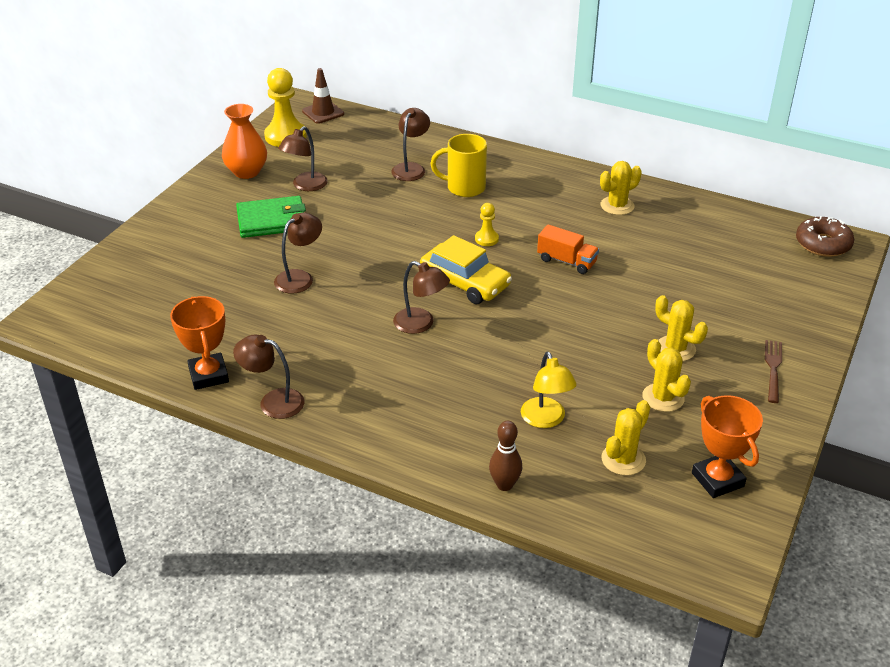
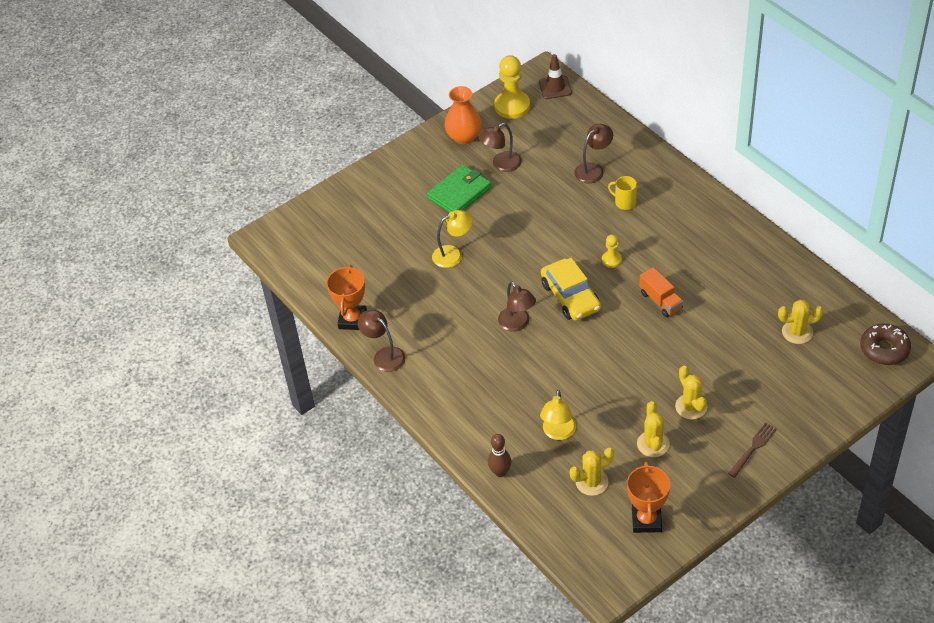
camera: 30 degrees right, 10 degrees up
(272, 220) = (459, 193): green wallet -> green wallet turned 60 degrees counterclockwise
(300, 278) = (453, 254): brown lamp -> yellow lamp
(464, 188) = (624, 202): yellow mug -> yellow mug, size x0.64
(617, 206) = (737, 258): yellow cactus -> yellow cactus (797, 332)

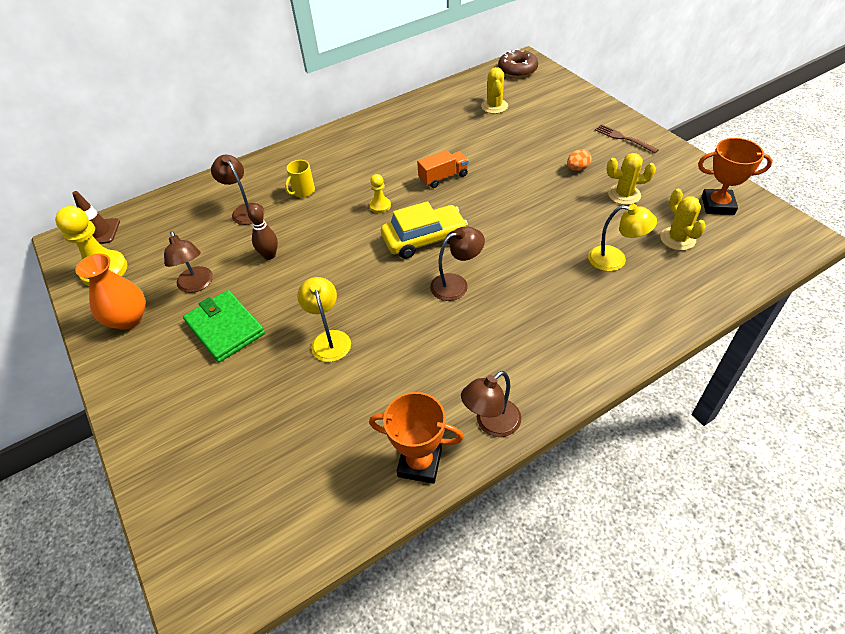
camera: 85 degrees left, 0 degrees up
(500, 472) = (676, 310): brown bowling pin -> brown bowling pin (269, 255)
(691, 407) = (577, 168): yellow cactus -> orange egg

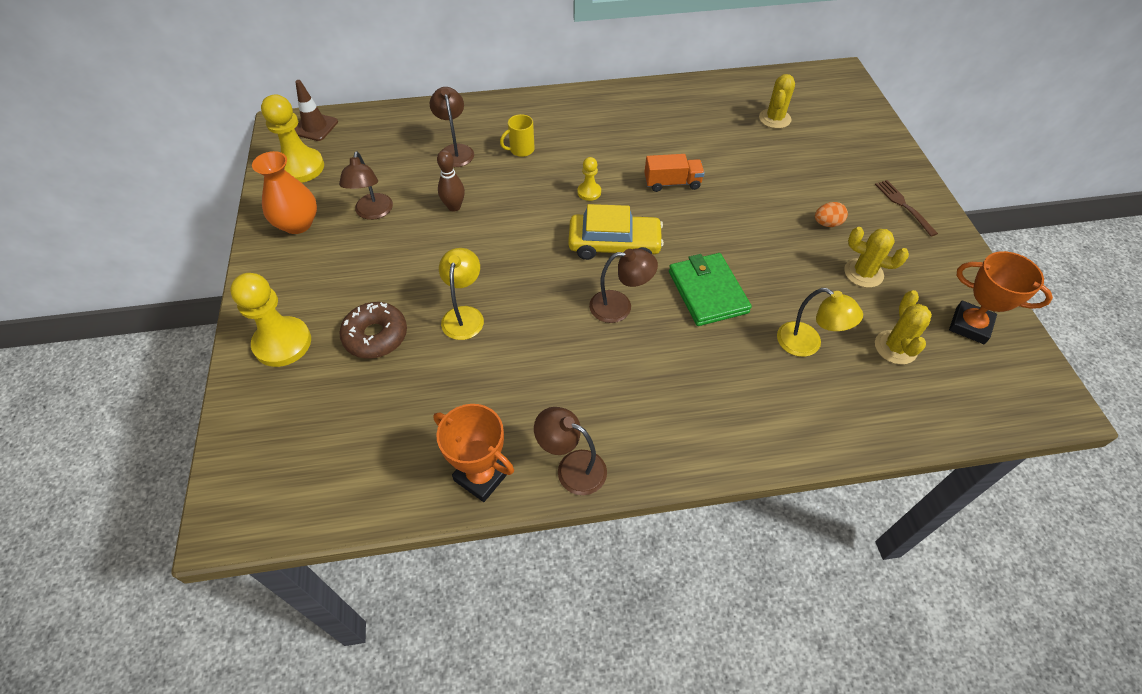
camera: 20 degrees right, 5 degrees up
(171, 426) = (282, 343): none -> yellow pawn
(225, 328) = (376, 266): green wallet -> green wallet (708, 292)
(491, 424) = (572, 467): brown lamp -> brown lamp turned 45 degrees clockwise
(517, 70) = (826, 83): brown donut -> brown donut (376, 336)

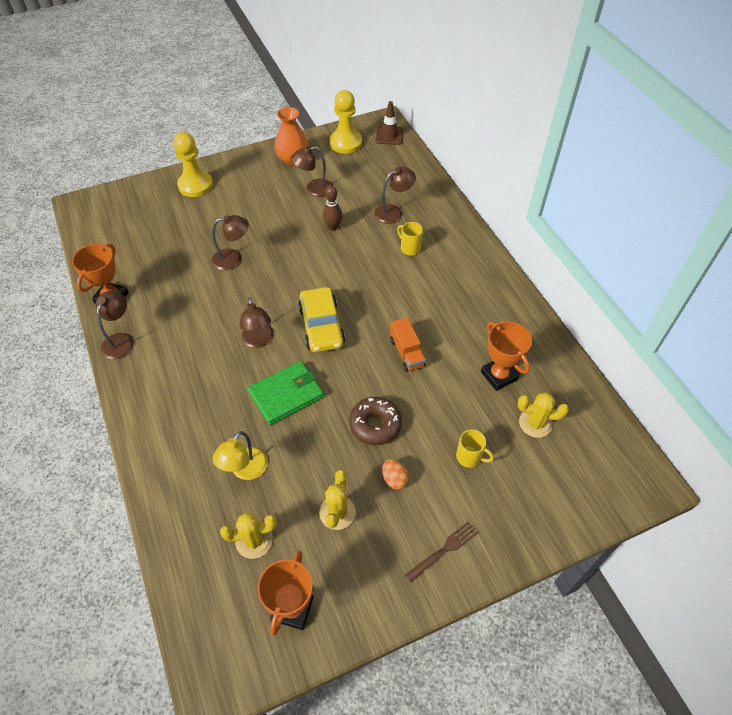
camera: 75 degrees right, 0 degrees up
(376, 336) = (208, 222): brown donut -> brown donut (375, 425)
(464, 315) = (233, 259): yellow lamp -> brown lamp
(589, 192) = (375, 299): yellow pawn -> none
(716, 127) = (499, 375): none -> orange trophy
(807, 167) = (469, 457): none -> yellow mug

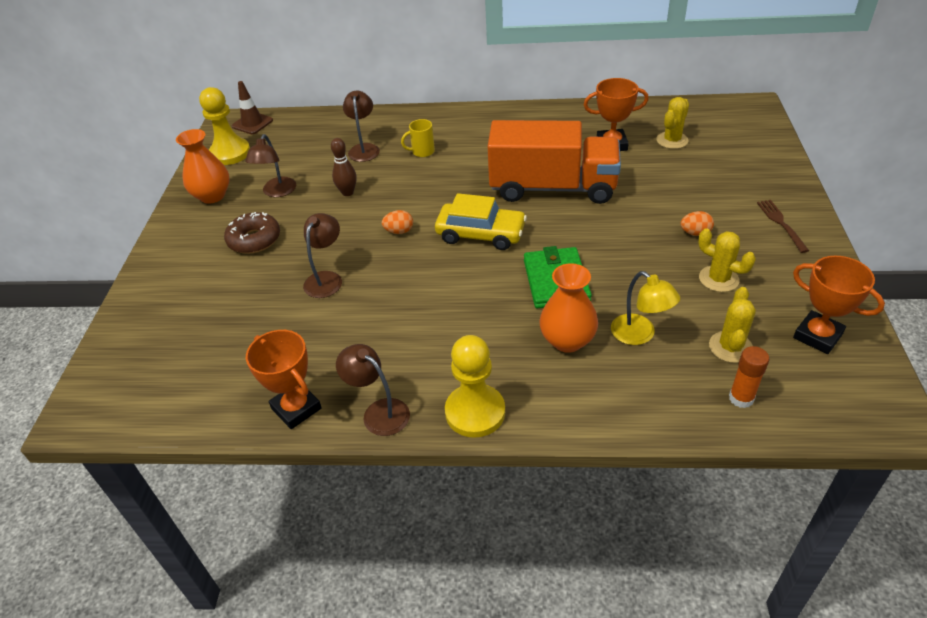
camera: 60 degrees left, 10 degrees down
(195, 185) = (168, 285): yellow pawn -> yellow pawn (475, 412)
(198, 560) = (741, 398): none -> orange glue stick
(222, 423) = (567, 340): none -> orange vase
(259, 341) = (468, 285): brown lamp -> none
(301, 276) = (399, 231): none -> orange egg
(375, 425) = (627, 229): brown donut -> brown donut (254, 240)
(407, 353) = (553, 188): orange truck -> orange truck, size x2.33
(469, 457) = (690, 184): yellow mug -> none

